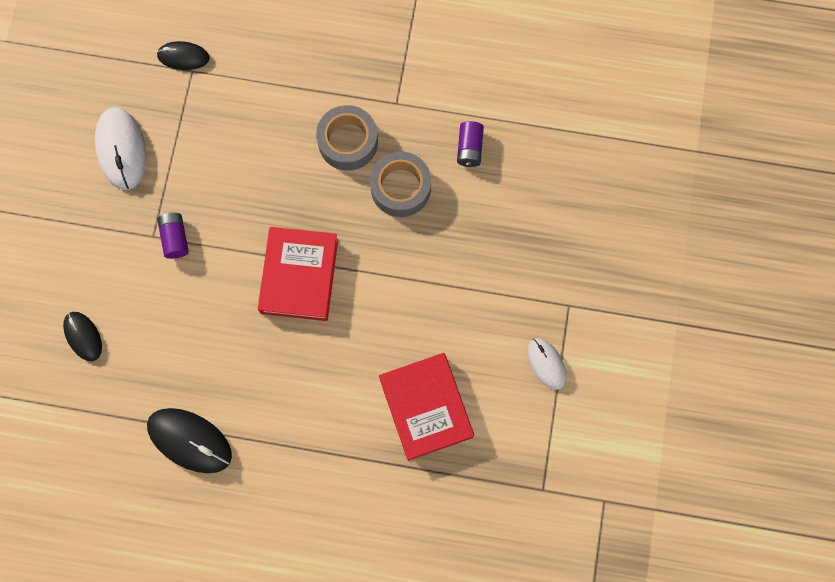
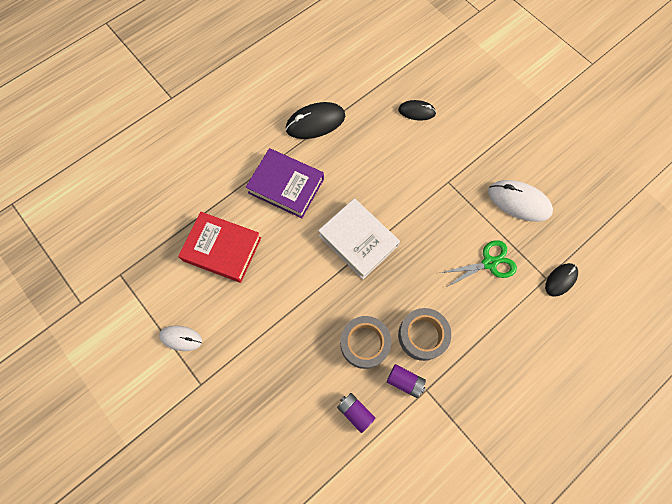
camera: 130 degrees right, 5 degrees down
(175, 238) = (437, 192): purple battery -> purple battery (405, 381)
(218, 132) = (489, 263): none -> green scissors
(298, 404) = (286, 186): none -> purple book
(299, 276) = (358, 240): red book -> white book

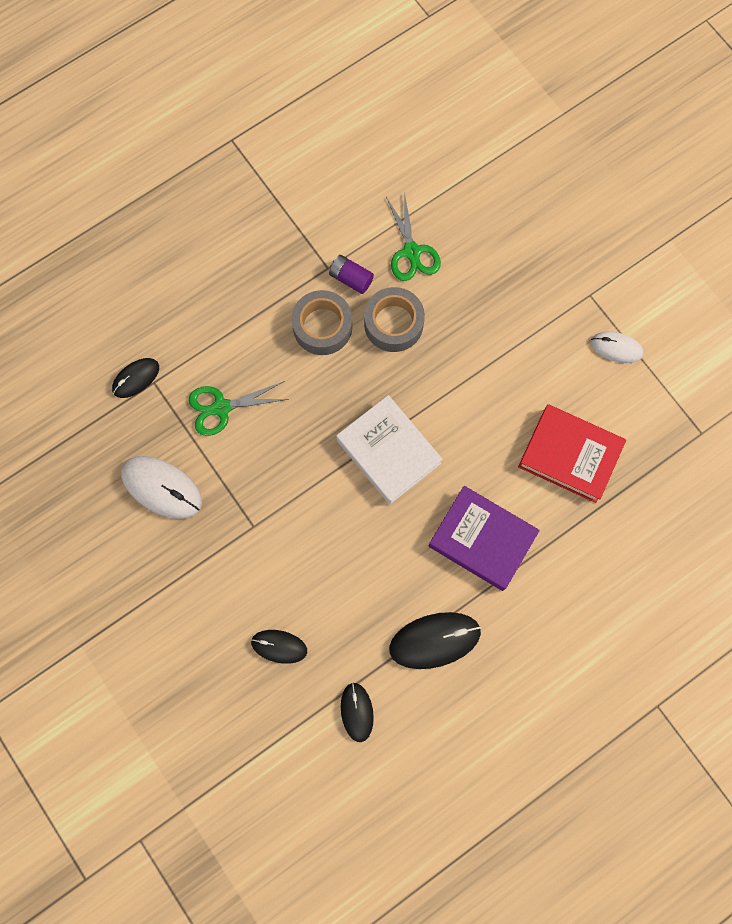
camera: 175 degrees left, 5 degrees up
(355, 412) = (412, 252): purple battery -> green scissors
(361, 80) = (357, 712): none -> black mouse

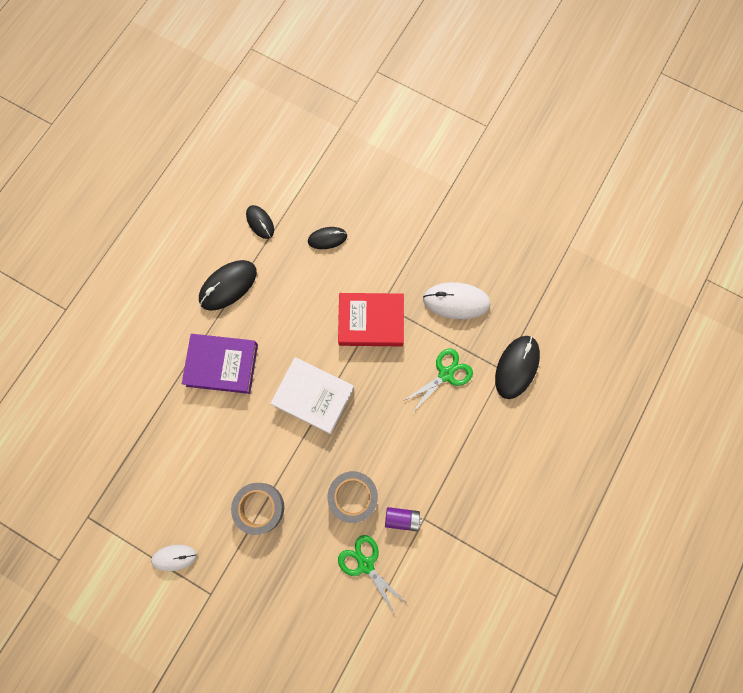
camera: 155 degrees right, 0 degrees up
(136, 378) = (516, 367): black mouse -> black mouse, size x1.64
(322, 327) = (404, 469): grey tape -> grey tape (259, 508)
(570, 455) = (181, 454): red book -> red book (371, 321)

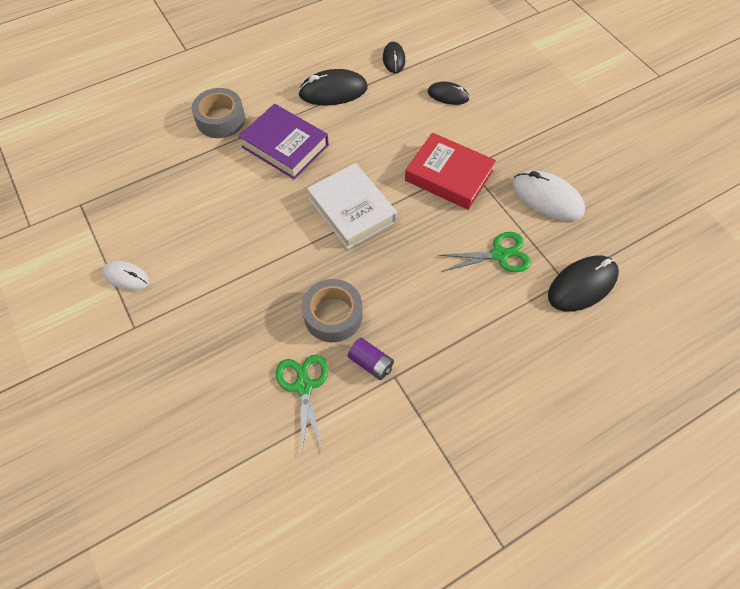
camera: 30 degrees right, 15 degrees down
(259, 508) = (235, 277): grey tape -> grey tape (220, 119)

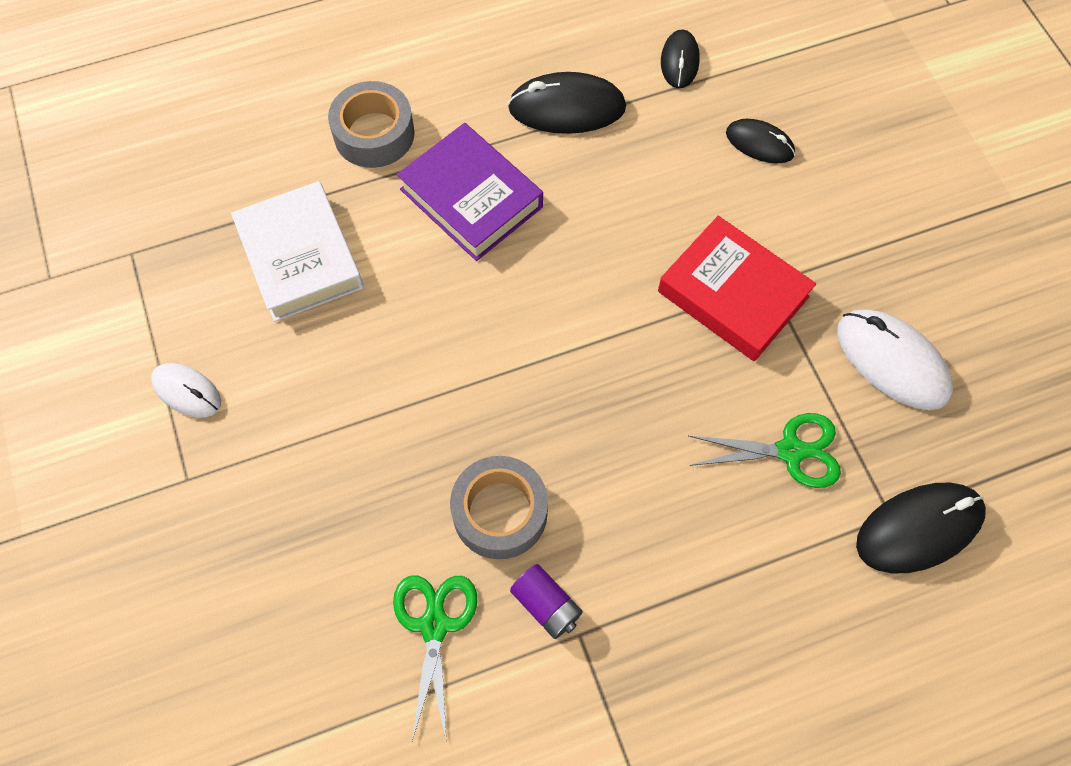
camera: 10 degrees right, 5 degrees up
(352, 210) = (561, 331): white book -> white book (300, 257)

